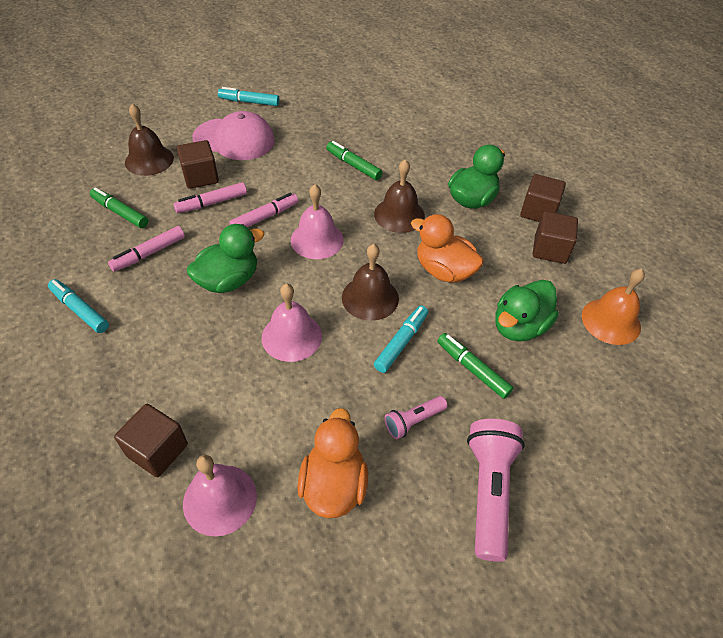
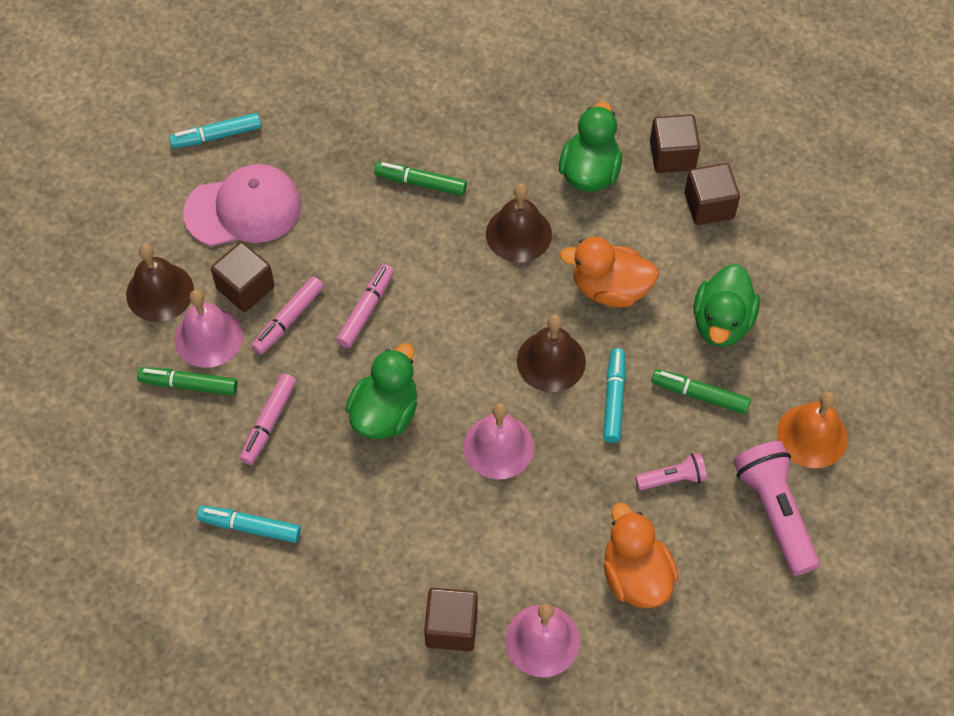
camera: 25 degrees left, 10 degrees up
(317, 239) = (446, 313): pink bell -> pink bell (208, 337)
(413, 421) = (672, 478): pink flashlight -> pink flashlight turned 135 degrees counterclockwise
(611, 321) = (809, 271): orange bell -> orange bell (812, 436)

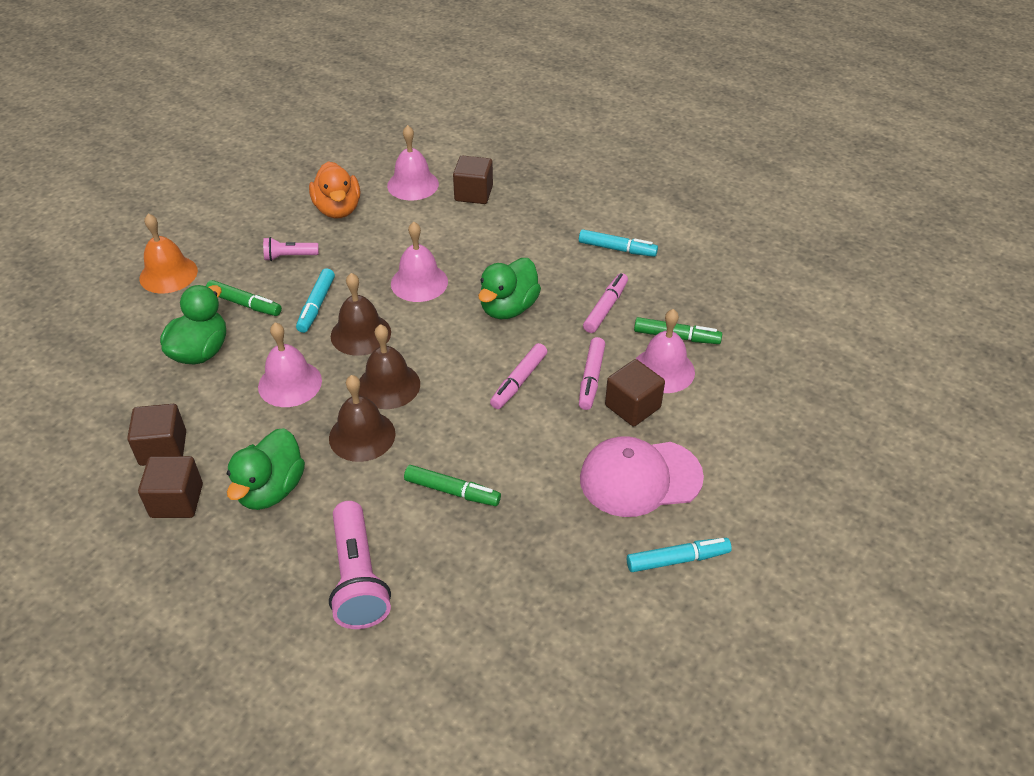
camera: 175 degrees left, 15 degrees down
(160, 292) = (714, 408): brown bell -> brown bell (388, 385)
(288, 319) = (591, 378): pink marker -> pink marker turned 150 degrees clockwise
(610, 289) = (290, 383): orange duck -> pink bell
(774, 512) = (222, 235): pink flashlight -> pink flashlight (358, 578)

